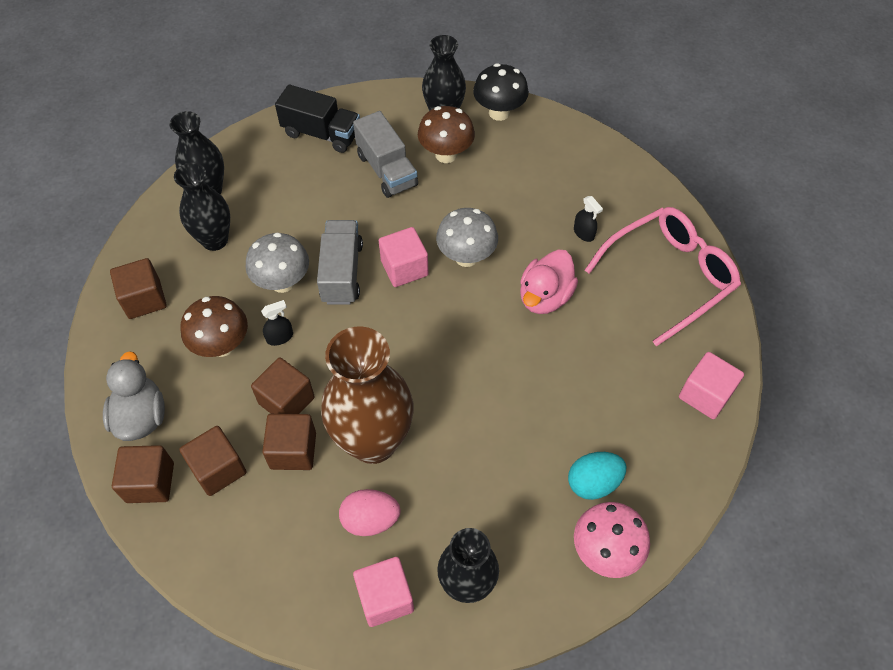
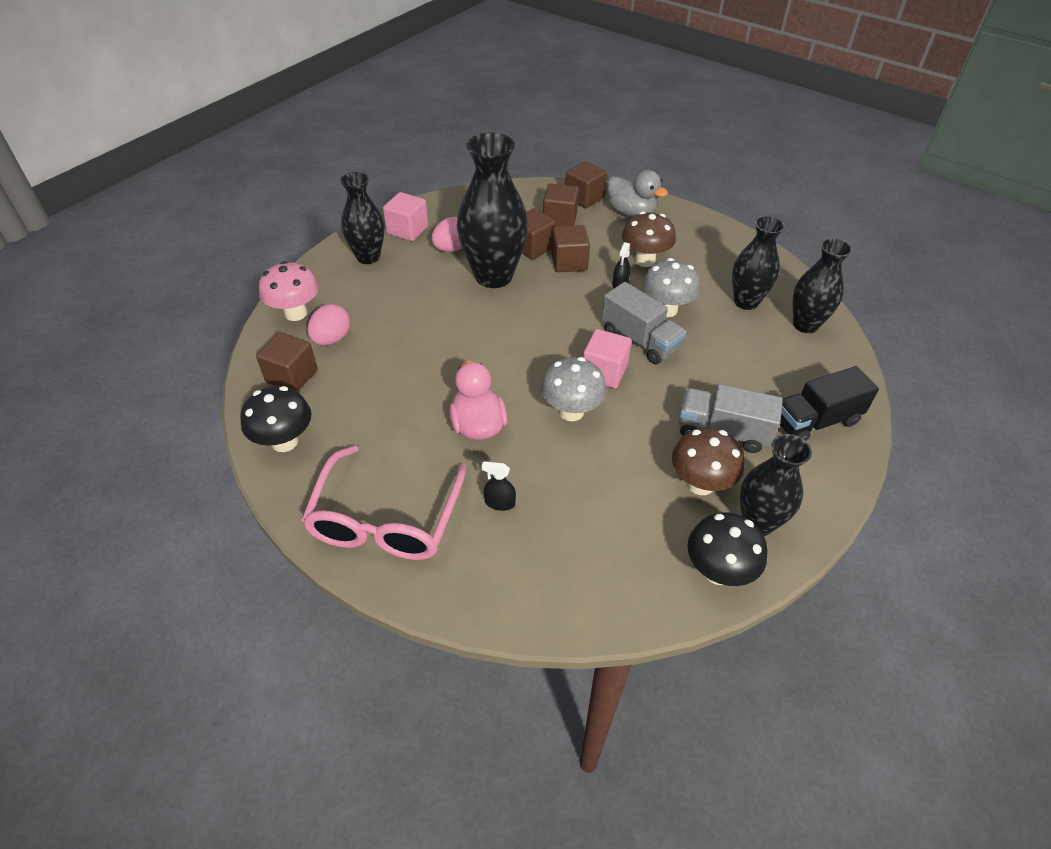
camera: 135 degrees right, 10 degrees down
(144, 299) = (724, 250): brown cube -> brown cube (292, 376)
(373, 441) = (493, 276): brown vase -> black vase
(593, 483) = (332, 339): turquoise egg -> pink egg
(705, 395) = (284, 441): pink cube -> black mushroom

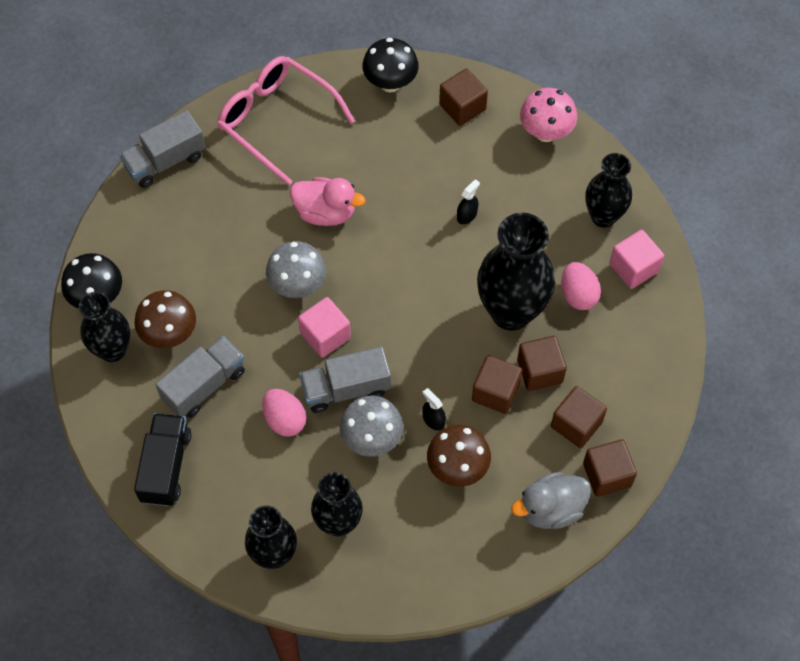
camera: 120 degrees right, 15 degrees up
(332, 339) = (493, 148): pink egg -> pink egg (285, 420)
(499, 503) = (244, 193): black spray bottle -> black spray bottle (467, 215)
(505, 603) = (165, 161): none -> grey truck

